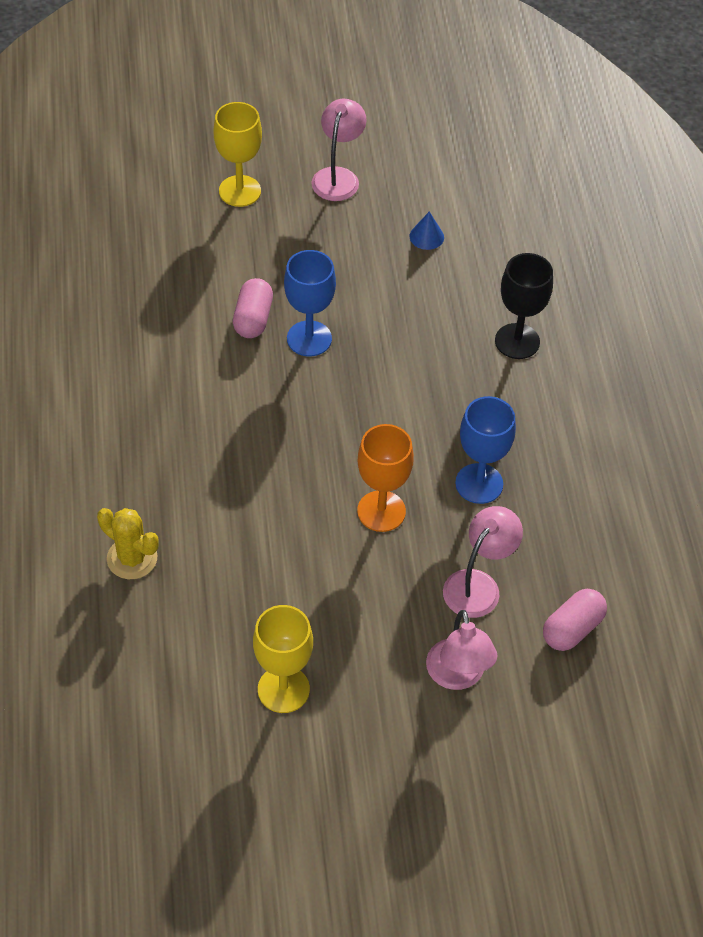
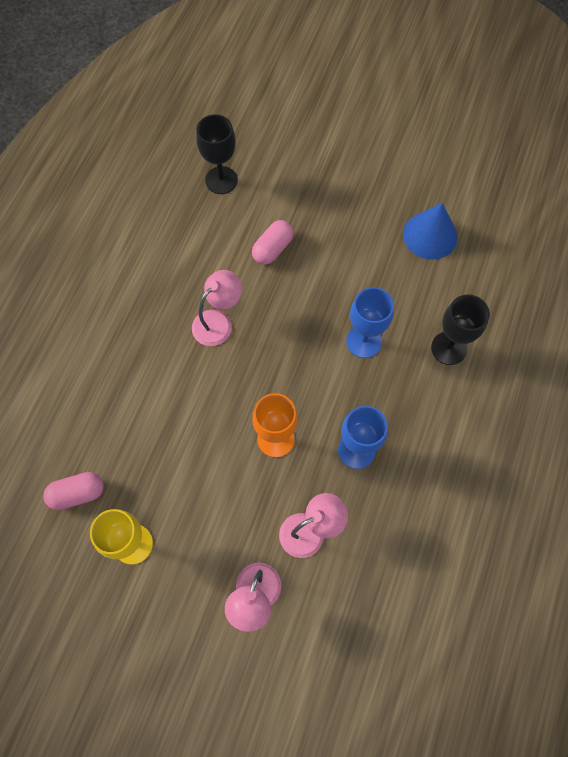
camera: 30 degrees right, 15 degrees up
(132, 558) = (92, 394): yellow cactus -> none
(144, 270) = (221, 180): none -> black goblet
(240, 191) = (319, 146): yellow goblet -> none
(309, 338) = (302, 281): blue goblet -> blue goblet (363, 341)
(338, 177) = (393, 162): pink lamp -> pink lamp (218, 322)
(426, 236) = (430, 235): blue cone -> blue cone, size x2.01
(572, 629) = (357, 601): pink capsule -> pink capsule (77, 493)

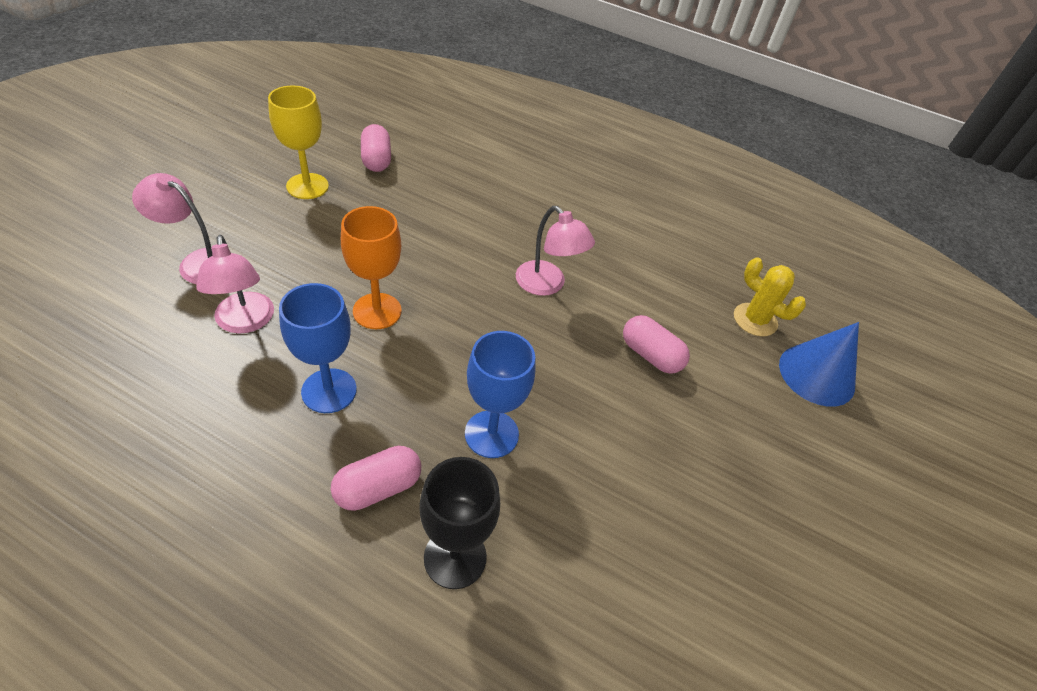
camera: 90 degrees right, 20 degrees down
(221, 180) = (755, 320): black goblet -> yellow cactus
(418, 399) = (378, 488): none -> pink capsule
(430, 235) = (679, 580): blue cone -> blue cone (816, 374)

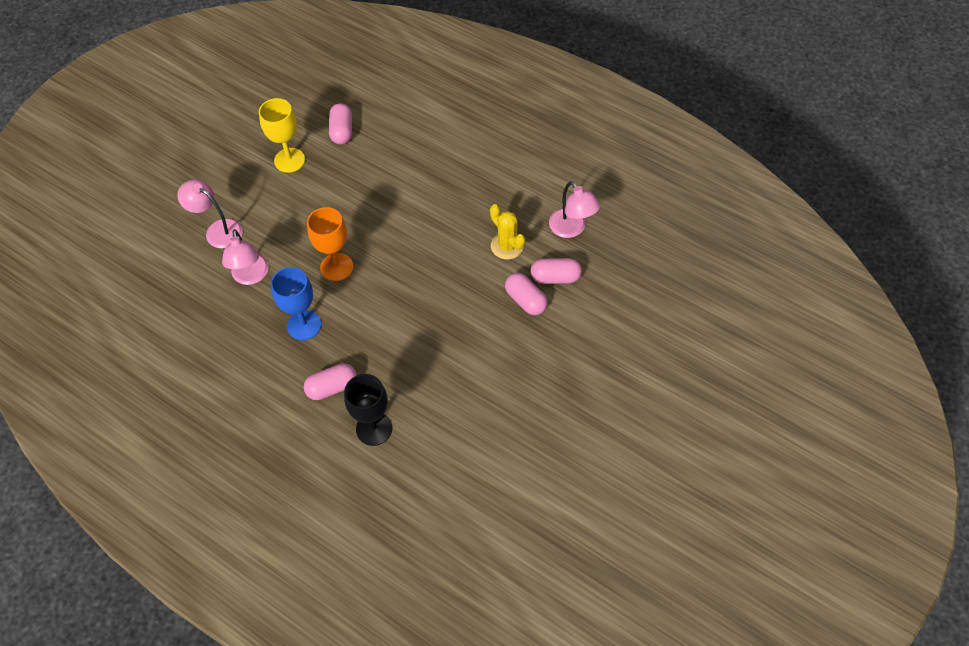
camera: 15 degrees right, 10 degrees up
(491, 434) = (405, 355): blue goblet -> none
(547, 285) = (460, 244): pink lamp -> pink lamp (572, 229)
(681, 327) = (555, 277): none -> pink capsule
(755, 320) = (615, 271): yellow cactus -> yellow cactus (507, 246)
(816, 374) = (648, 316): blue cone -> none

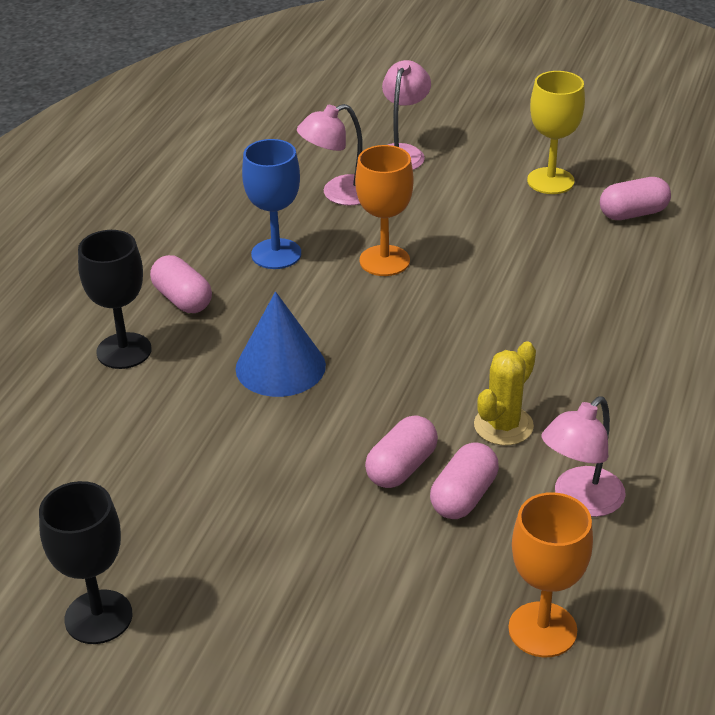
camera: 75 degrees right, 20 degrees down
(420, 343) = (280, 366): none -> blue cone
(555, 277) = (463, 496): pink capsule -> pink capsule turned 45 degrees clockwise
(599, 465) = (98, 617): none -> black goblet
(651, 268) = (542, 629): none -> orange goblet

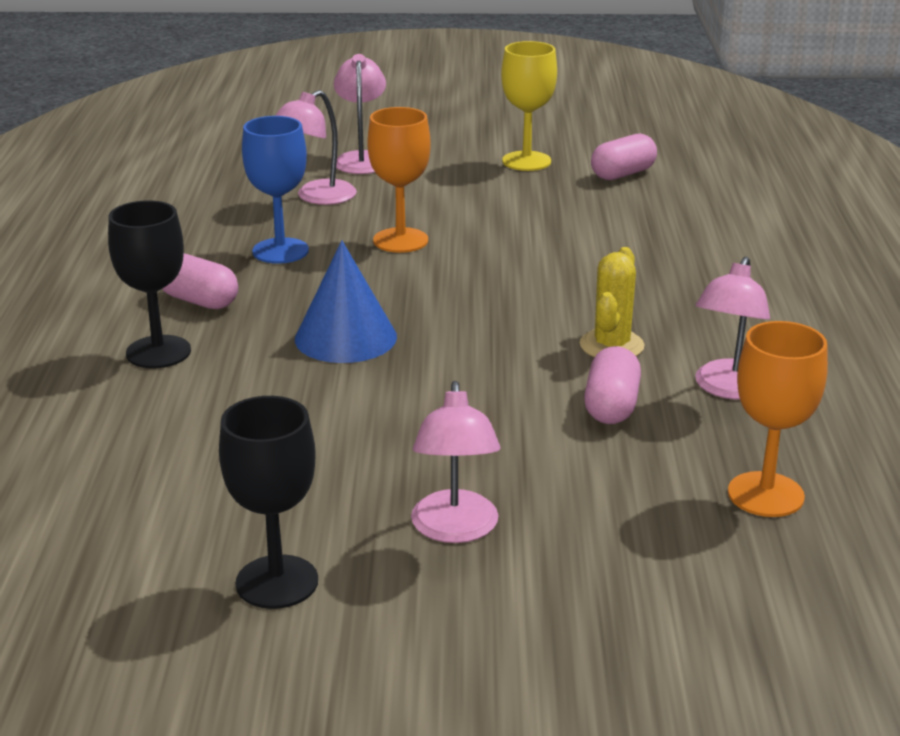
camera: 20 degrees left, 10 degrees down
(261, 600) = (455, 530): none -> pink lamp
(401, 467) = (531, 395): pink capsule -> none

